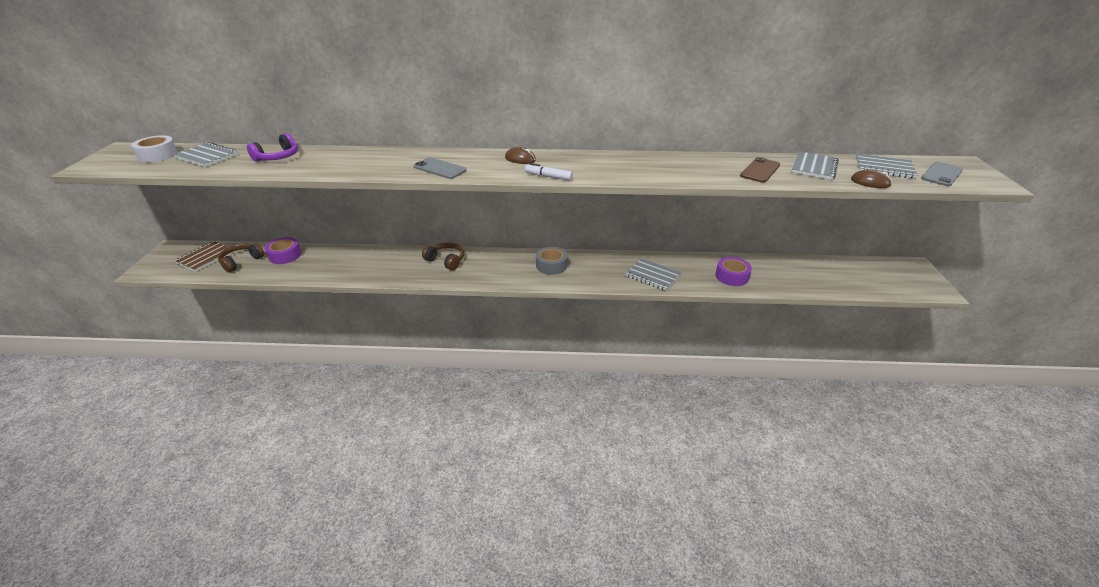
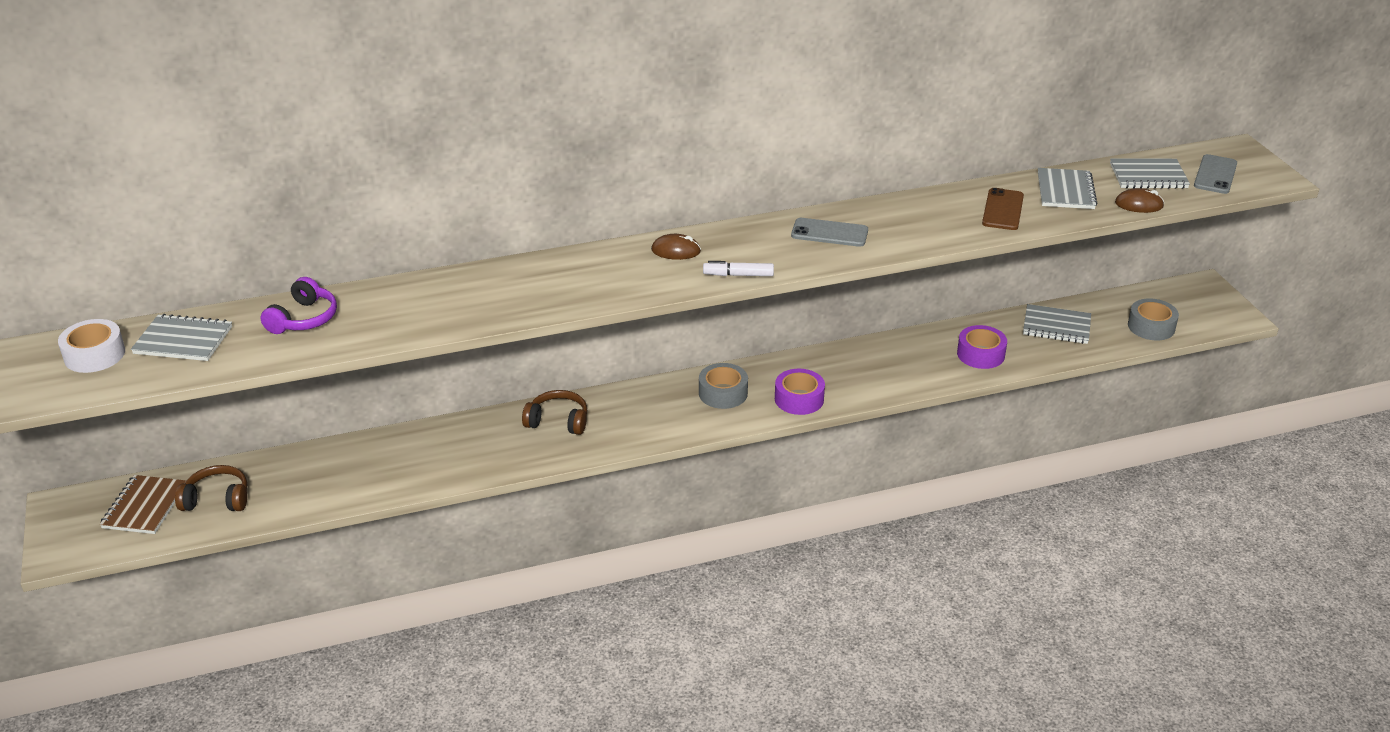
camera: 20 degrees left, 0 degrees up
(241, 261) = (217, 499): brown headphones -> brown headphones turned 75 degrees clockwise
(285, 255) = (283, 472): purple tape -> purple tape (799, 399)
(440, 169) = (575, 291): grey phone -> grey phone (829, 233)
(652, 275) = (875, 377): grey notebook -> grey notebook (1056, 326)
(865, 283) = (1151, 327): none -> grey tape

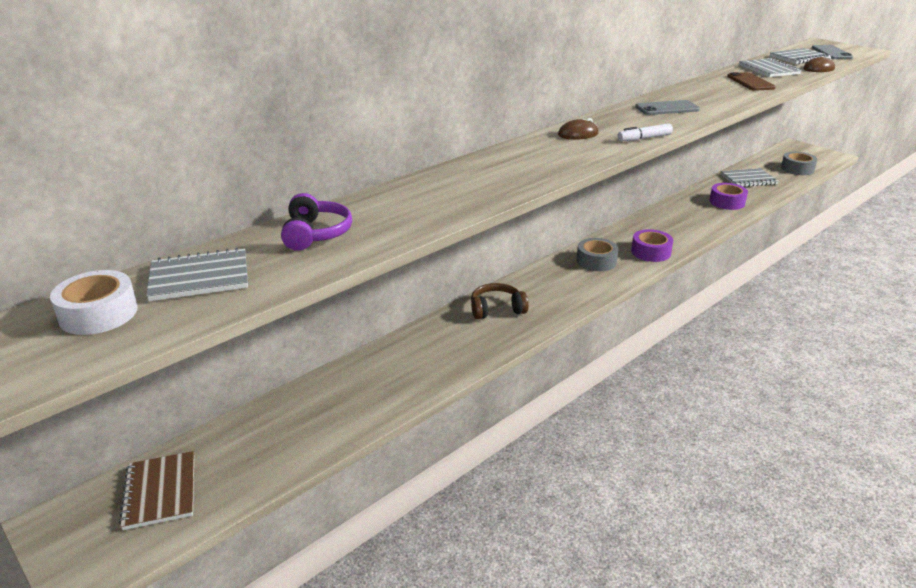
camera: 25 degrees left, 5 degrees down
(217, 499) = (238, 459): brown headphones -> none

